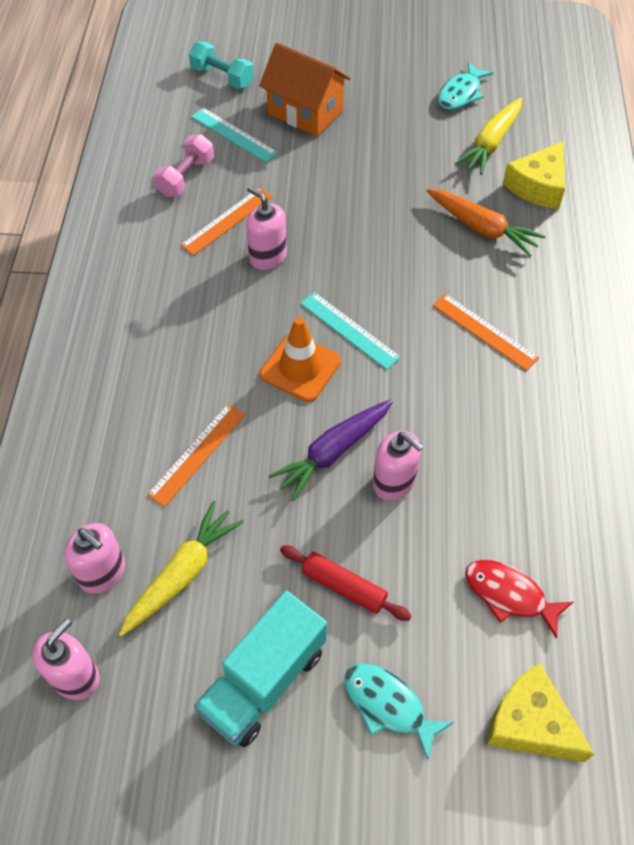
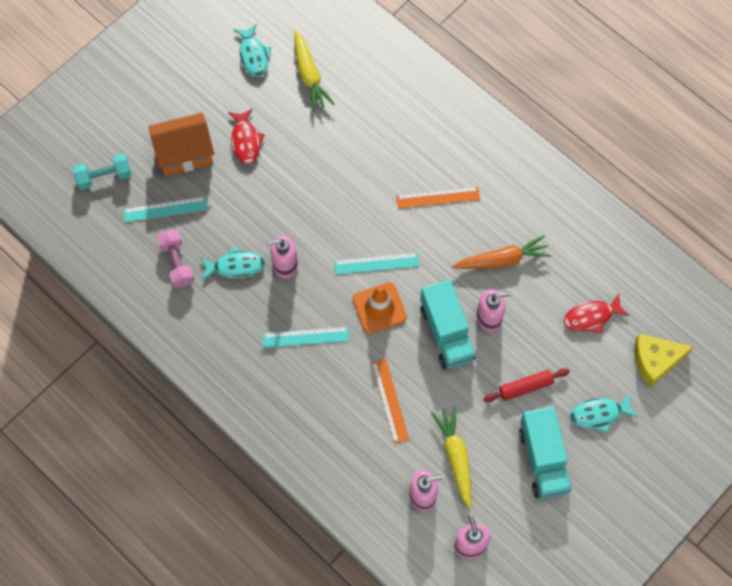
camera: 50 degrees left, 10 degrees up
(203, 326) = (305, 337): none -> turquoise ruler
(227, 221) = (235, 266): orange ruler -> turquoise fish
(333, 452) = (446, 333): purple carrot -> turquoise truck
(367, 143) = (245, 141): none -> red fish
(482, 228) = (368, 137): orange carrot -> orange carrot (502, 260)
(538, 186) = (365, 81): yellow cheese -> none

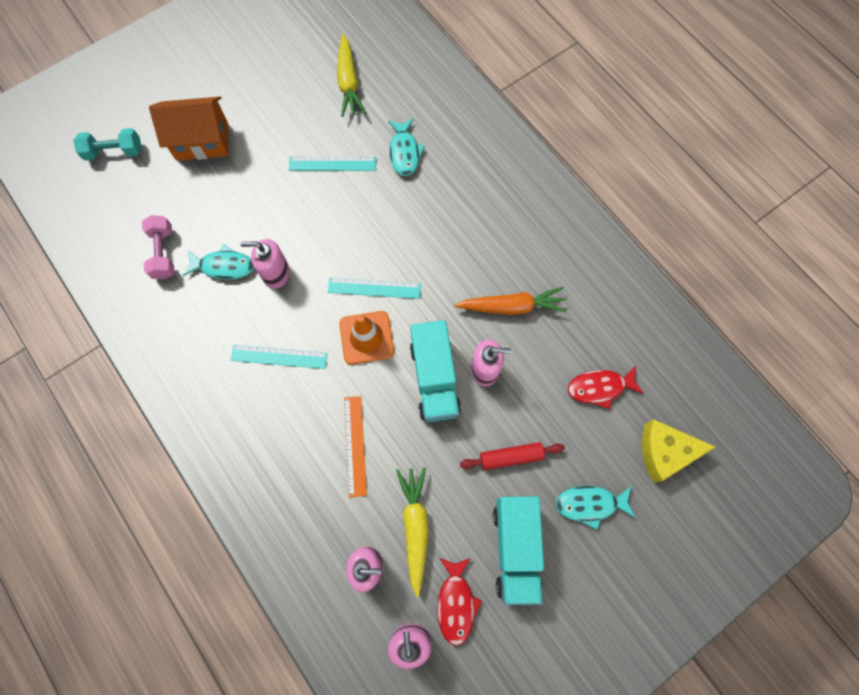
camera: 10 degrees right, 5 degrees up
(165, 209) = (167, 194): turquoise ruler -> turquoise ruler (332, 164)
(245, 141) = (267, 138): red fish -> red fish (456, 603)
(253, 55) = (297, 55): turquoise fish -> turquoise fish (404, 152)
(438, 197) = (455, 227): orange ruler -> none

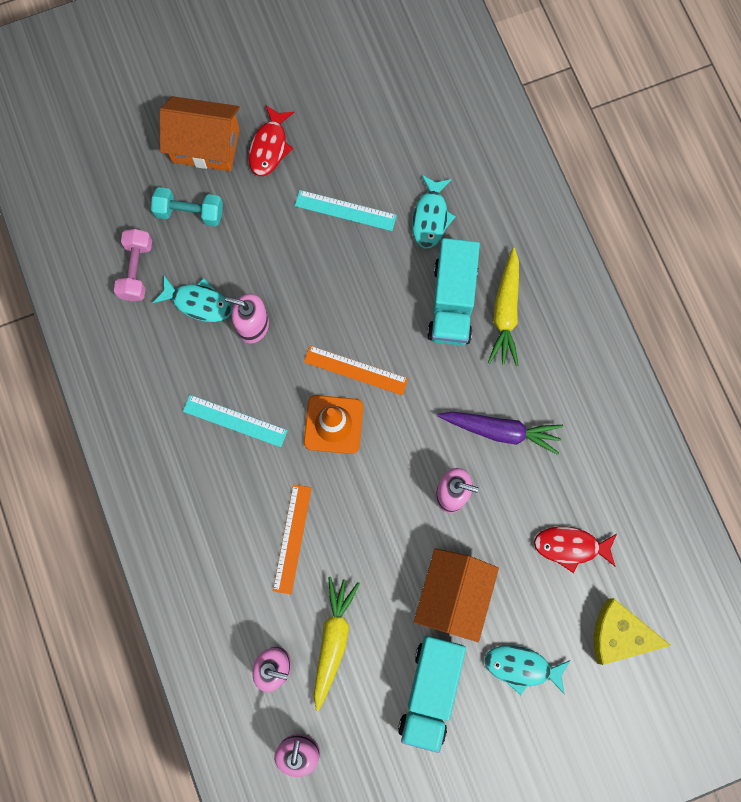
camera: 15 degrees right, 5 degrees up
(114, 152) = (106, 134): turquoise dumbbell -> turquoise dumbbell (189, 212)
(348, 82) = (389, 112): yellow carrot -> yellow carrot (505, 312)
(374, 288) = (356, 370): turquoise ruler -> orange ruler
(434, 378) = (394, 489): turquoise truck -> turquoise truck (452, 301)
(456, 603) = (354, 728): red fish -> red fish (269, 147)
(511, 306) = (501, 431): orange carrot -> purple carrot
(511, 457) = (453, 595): red rolling pin -> orange house

